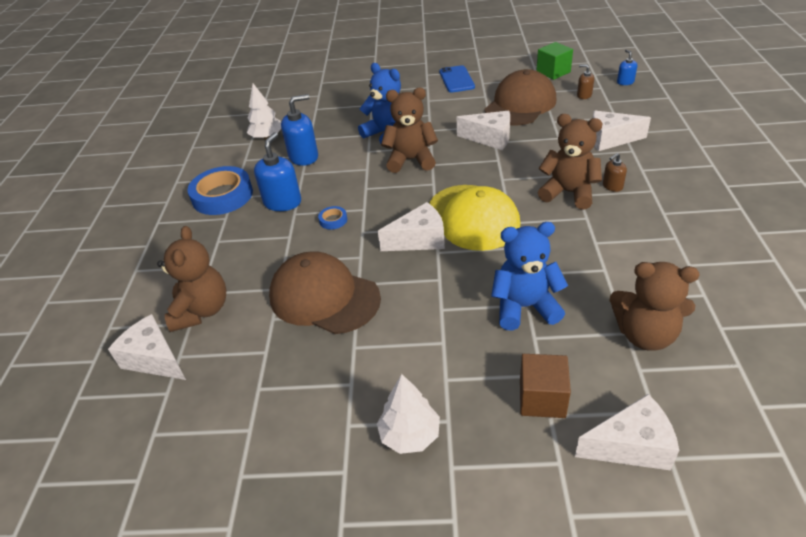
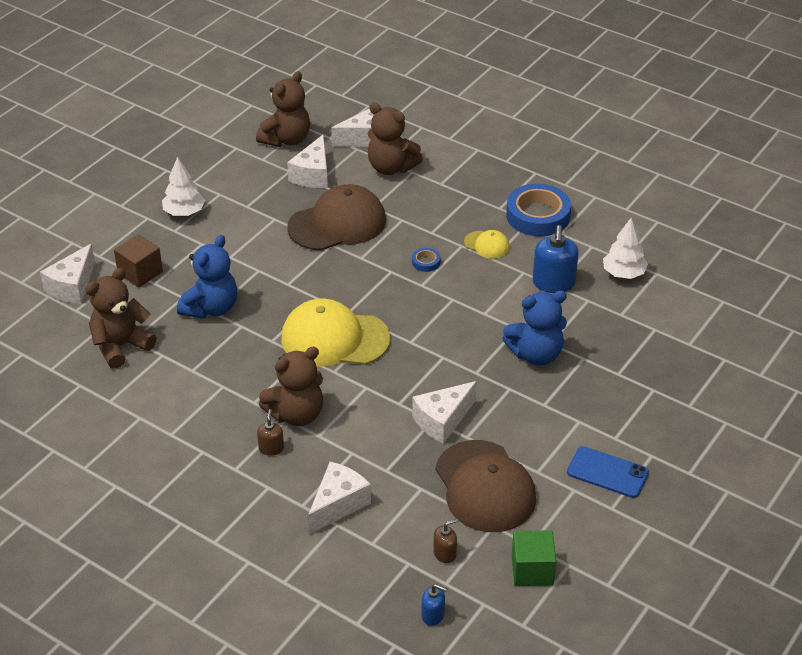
camera: 120 degrees right, 0 degrees up
(282, 202) = (487, 245): blue soap dispenser -> yellow cap
(411, 160) = (466, 347): brown teddy bear -> brown teddy bear (286, 139)
(419, 240) = (343, 295): white cheese -> white cheese (313, 174)

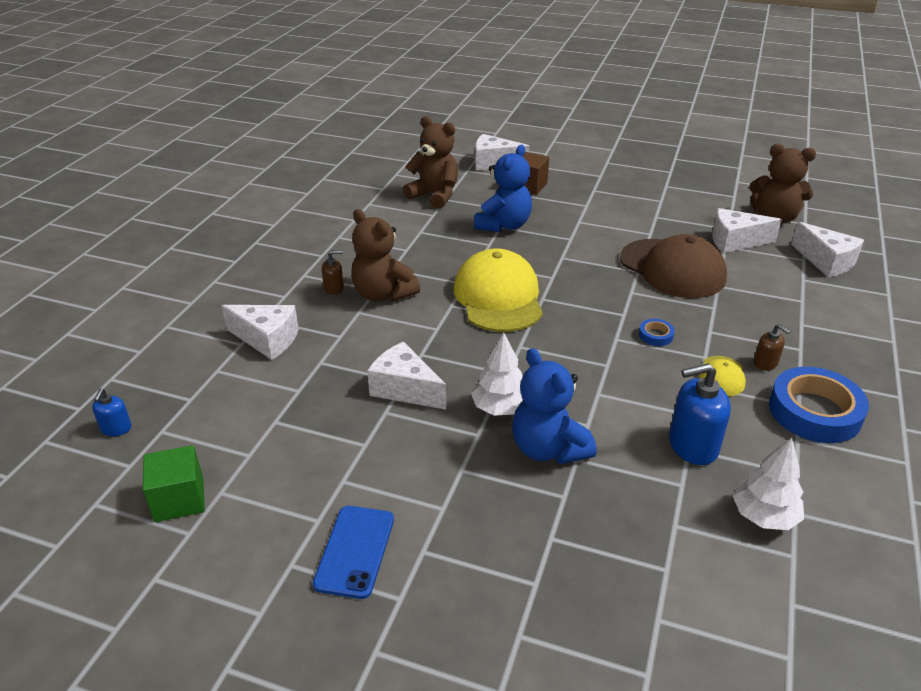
camera: 75 degrees right, 5 degrees down
(184, 212) = (621, 189): white tree -> white tree (500, 408)
(211, 308) = (504, 225): blue teddy bear -> blue teddy bear turned 75 degrees counterclockwise
(391, 167) = (794, 285): brown teddy bear -> none
(445, 553) = (204, 423): brown soap dispenser -> brown soap dispenser (765, 363)
(485, 486) = (309, 438): brown cap -> none

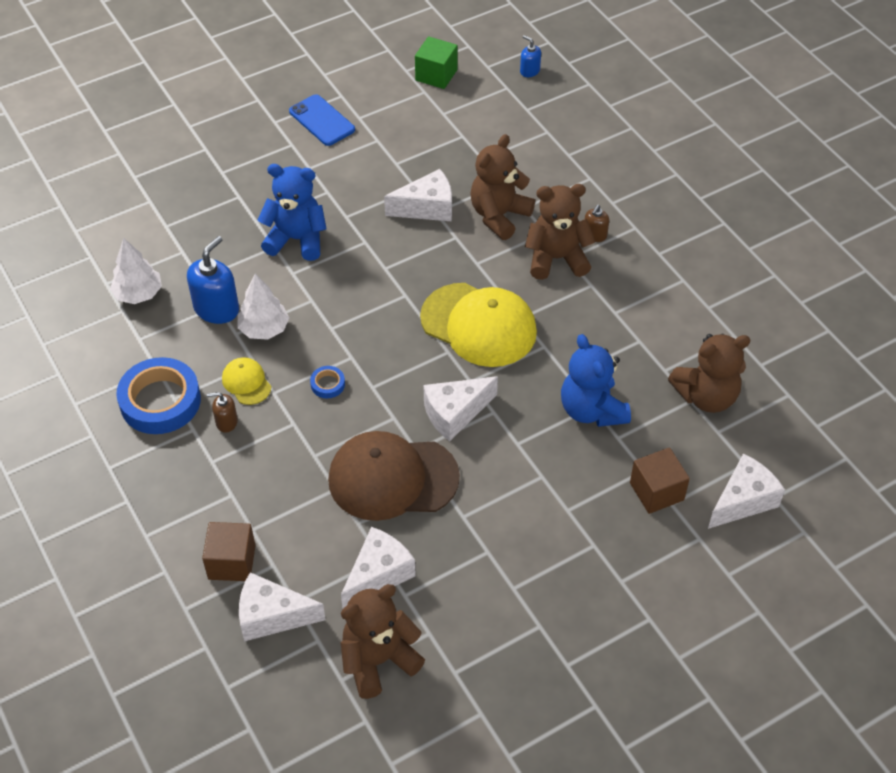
camera: 130 degrees right, 15 degrees up
(267, 339) = (559, 169): white cheese -> white cheese (455, 413)
(367, 343) = (499, 216): none -> brown teddy bear
(500, 408) = (356, 241): white tree -> white tree (264, 329)
(833, 295) = (232, 562): none -> brown cube

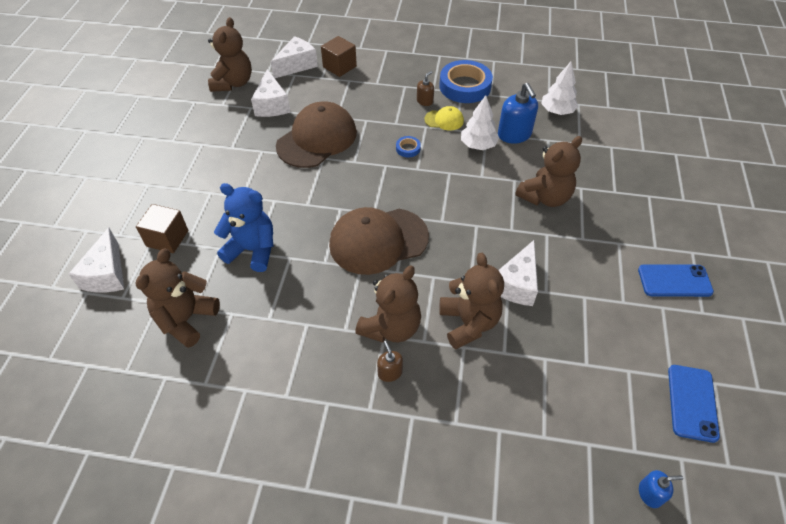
camera: 130 degrees right, 0 degrees up
(296, 239) = (545, 197): blue teddy bear -> brown teddy bear
(436, 75) = (692, 402): green cube -> blue phone
(455, 413) = (326, 187): white cheese -> none
(479, 325) = (378, 241): yellow cap -> brown cap

